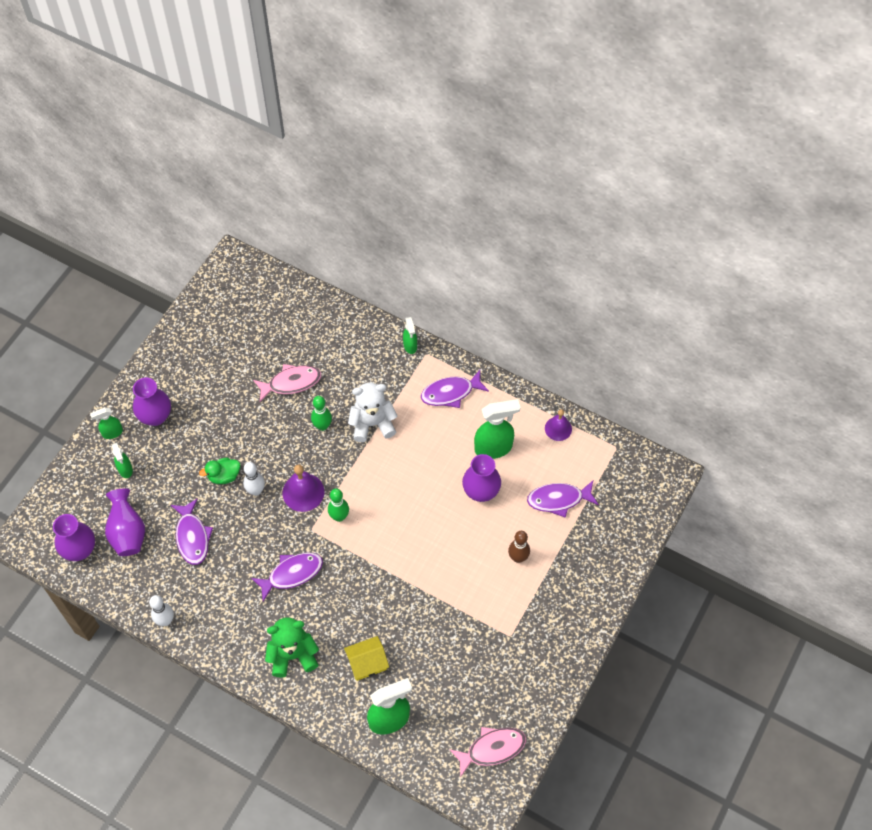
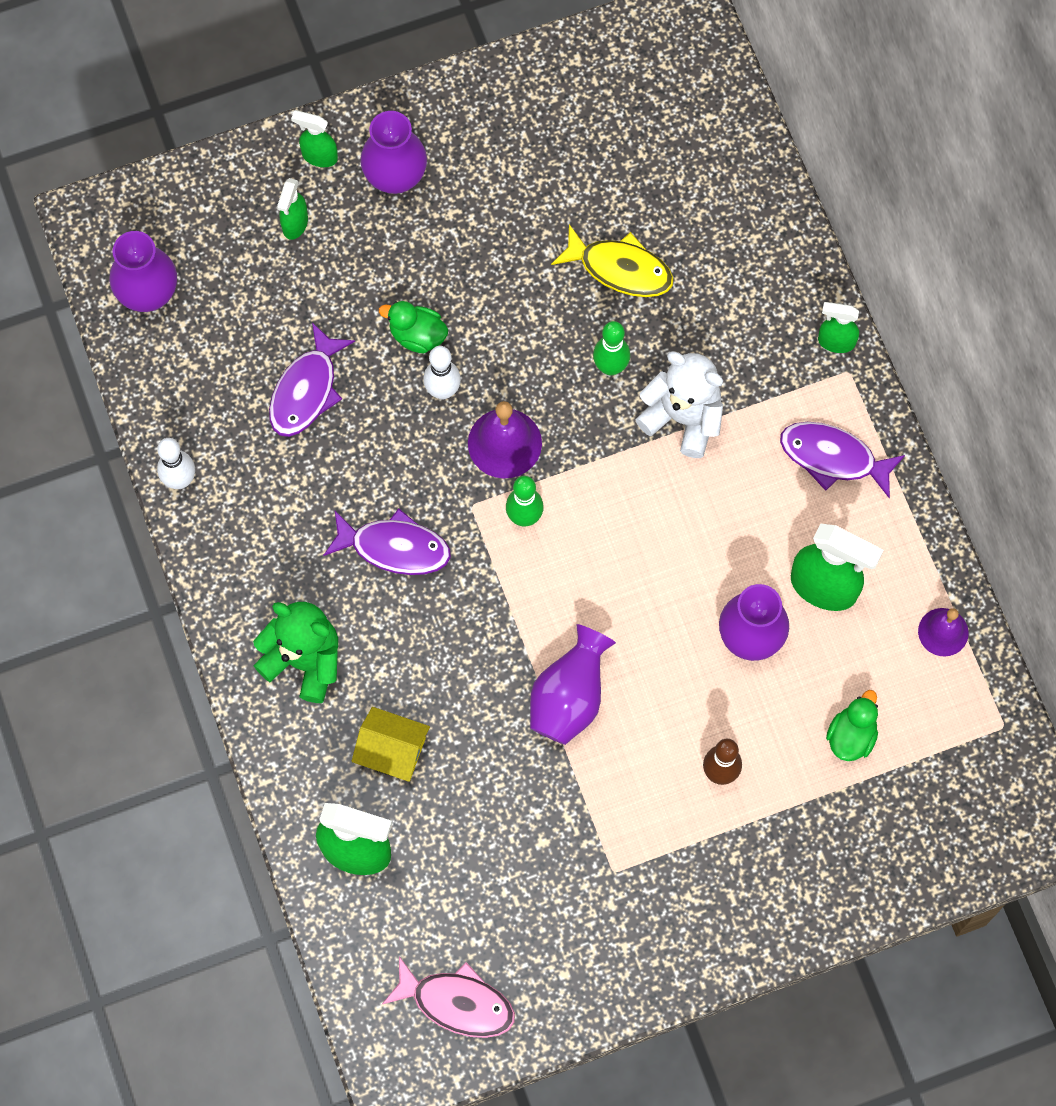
camera: 40 degrees right, 10 degrees up
(128, 532) = (228, 317): purple vase -> purple vase (569, 698)
(291, 383) = (620, 268): pink fish -> yellow fish
(410, 346) = (835, 342): green spray bottle -> green spray bottle turned 75 degrees clockwise
(559, 499) = (851, 736): purple fish -> green duck

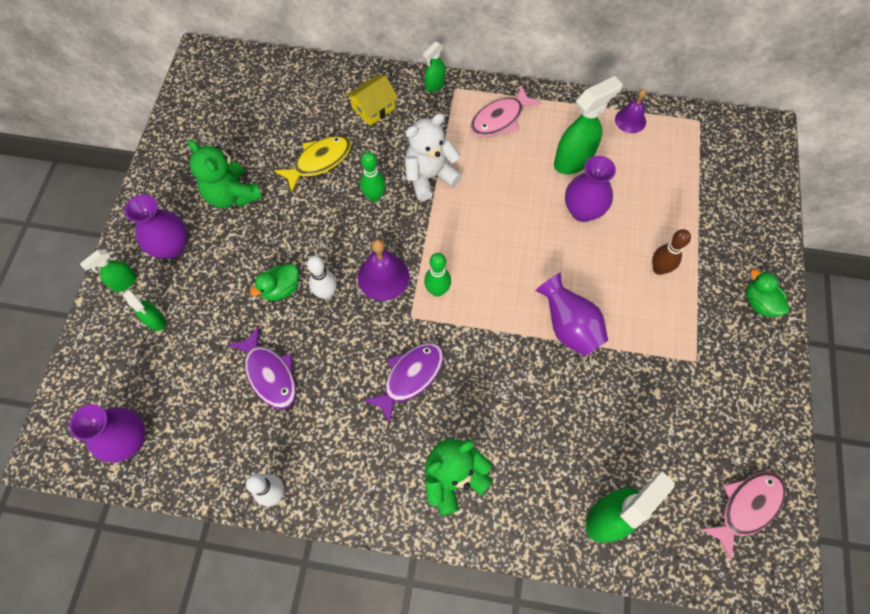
camera: 60 degrees left, 5 degrees down
(392, 750) = (548, 454): yellow house -> yellow house (373, 108)
(507, 197) = (232, 195): none -> green teddy bear
(833, 458) = (500, 119): purple fish -> pink fish
(851, 736) = (669, 192): green duck -> green duck (759, 303)

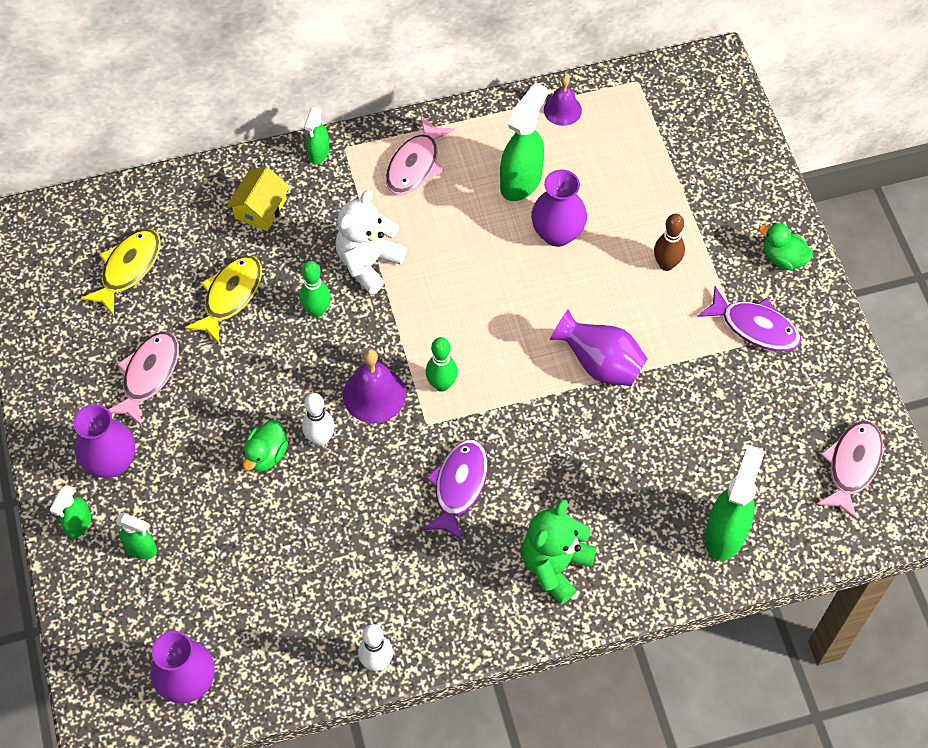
camera: 25 degrees left, 5 degrees down
(232, 195) = (148, 375): green teddy bear -> pink fish
(261, 115) = (128, 269): none -> yellow fish
(269, 374) = (304, 548): purple fish -> purple fish (755, 327)

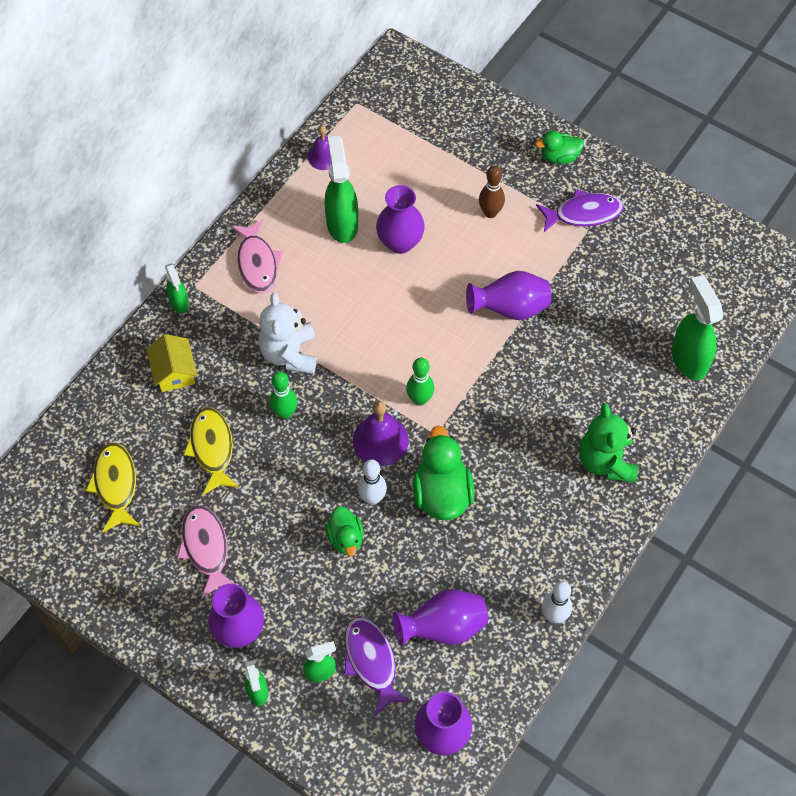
camera: 40 degrees left, 0 degrees up
(274, 594) = (443, 627): none -> purple vase
(382, 480) = (442, 493): none -> green duck
(458, 486) = (496, 458): purple fish -> purple fish (371, 661)
(852, 466) = (722, 259): pink fish -> none

